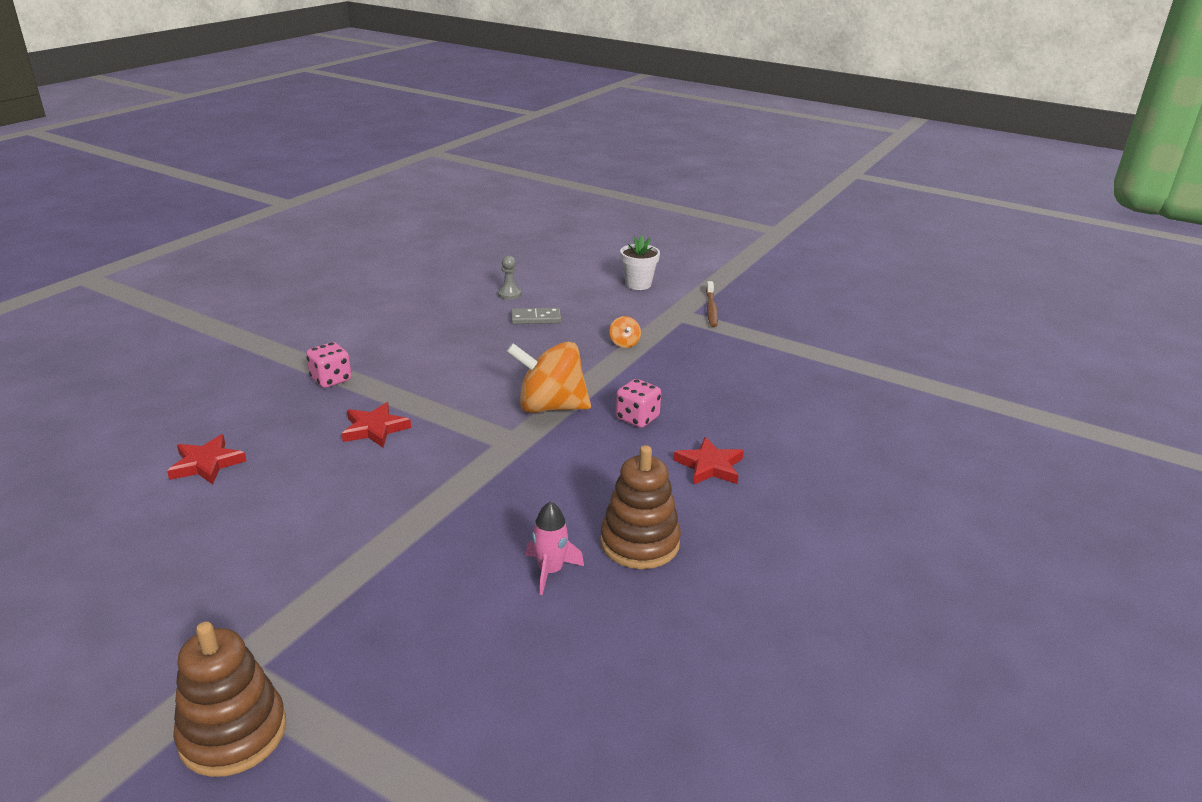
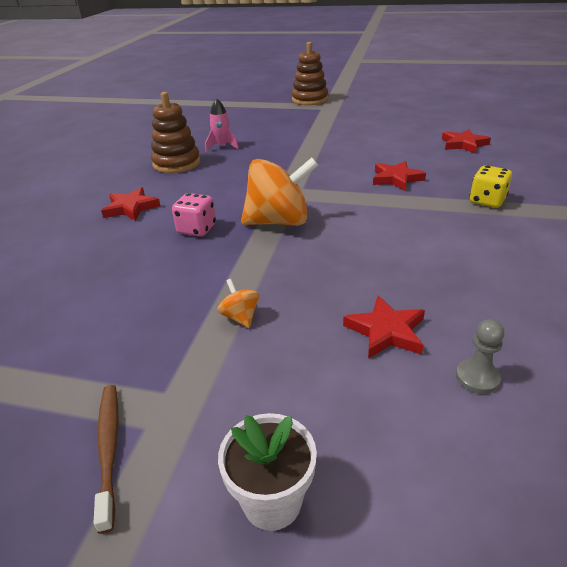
camera: 165 degrees right, 5 degrees up
(331, 380) = (487, 201): pink dice -> yellow dice
(536, 318) = (386, 331): grey domino -> red star

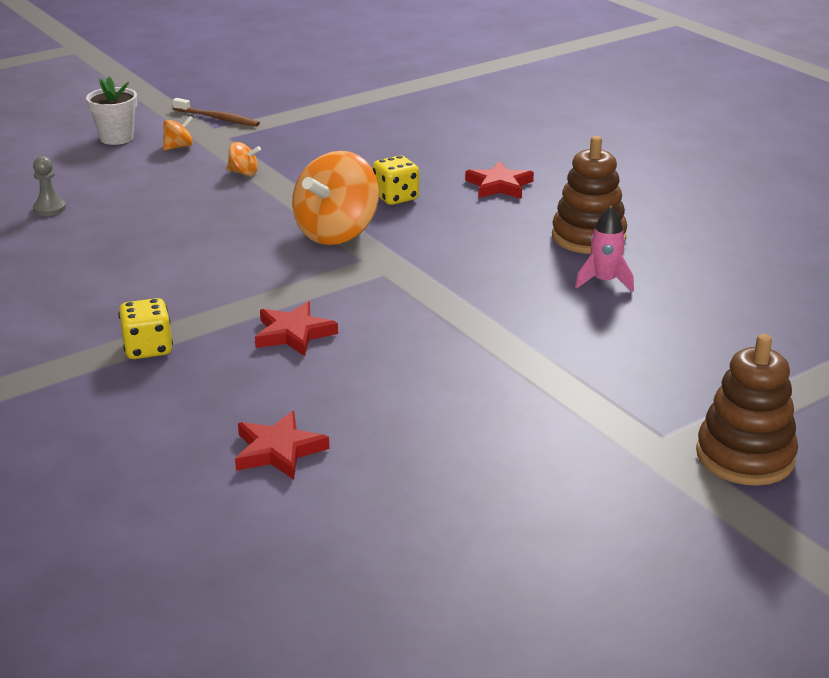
camera: 130 degrees right, 5 degrees down
(197, 229) = (396, 197): pink dice -> yellow dice
(232, 410) = (179, 147): none -> orange spinning top
(386, 331) = (132, 205): red star -> none

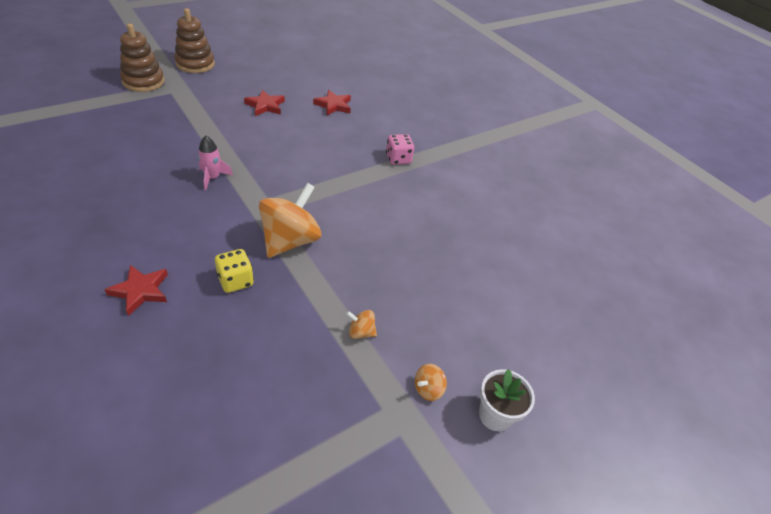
camera: 175 degrees right, 15 degrees up
(49, 208) = (503, 290): grey pawn -> none
(148, 349) = (398, 159): yellow dice -> pink dice
(217, 118) = (398, 461): brown toothbrush -> none
(294, 333) = (324, 160): red star -> red star (265, 106)
(588, 237) = (111, 218): brown stacking toy -> brown stacking toy (195, 64)
(604, 281) = (131, 177): pink rocket -> pink rocket (212, 178)

